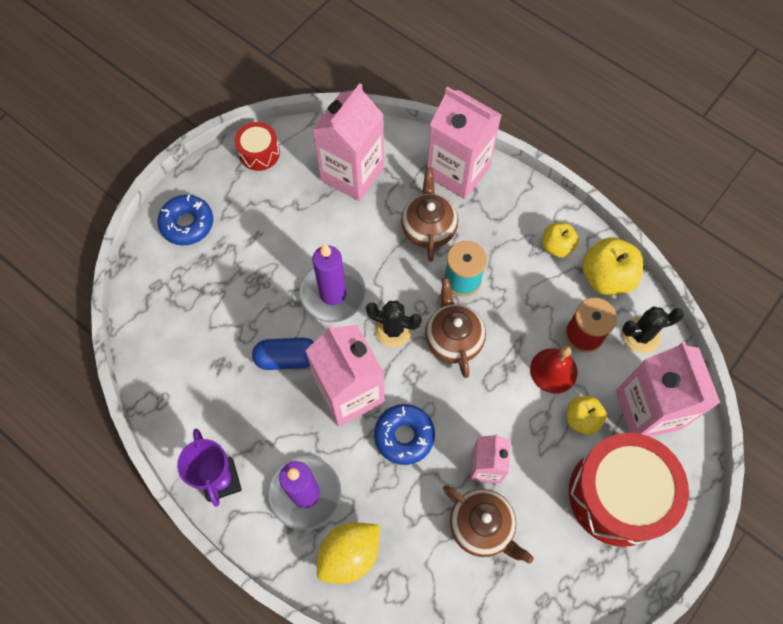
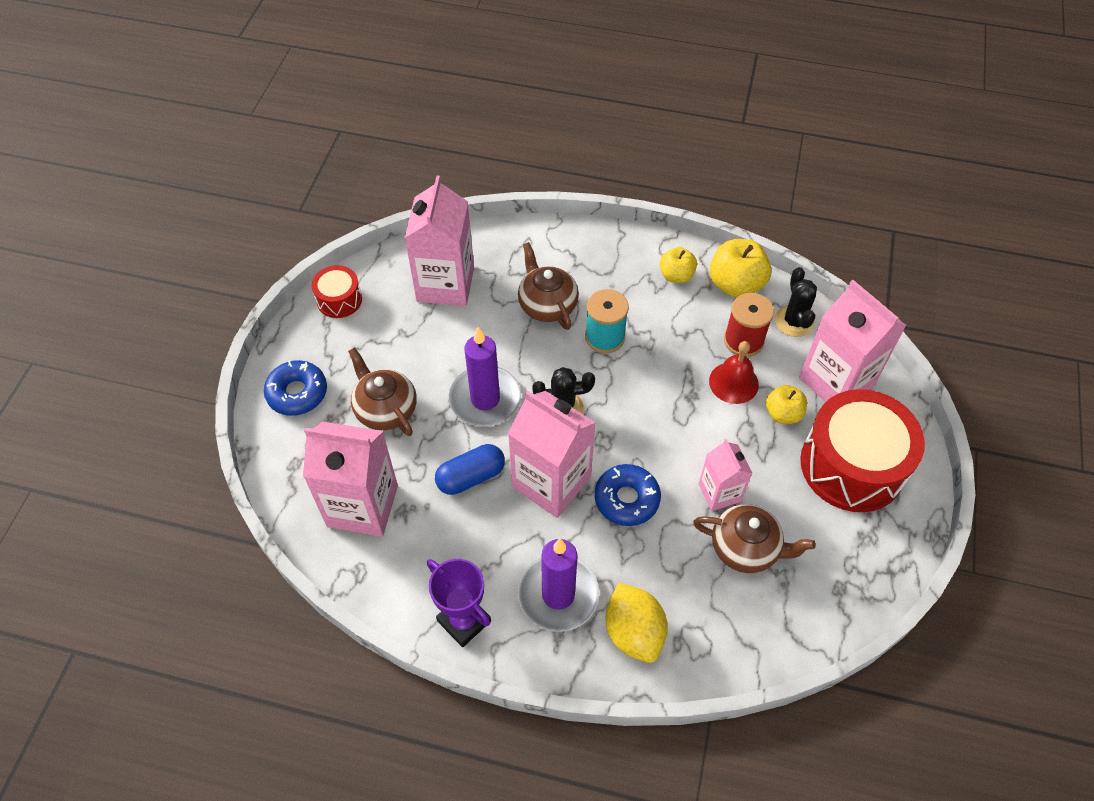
camera: 25 degrees left, 10 degrees down
(349, 554) = (634, 632): yellow lemon -> yellow lemon turned 45 degrees counterclockwise
(453, 338) = (625, 392): brown teapot -> brown teapot (385, 409)
(458, 171) = (548, 245): pink carton -> pink carton (362, 506)
(641, 335) = (794, 321): black cactus -> black cactus turned 60 degrees counterclockwise

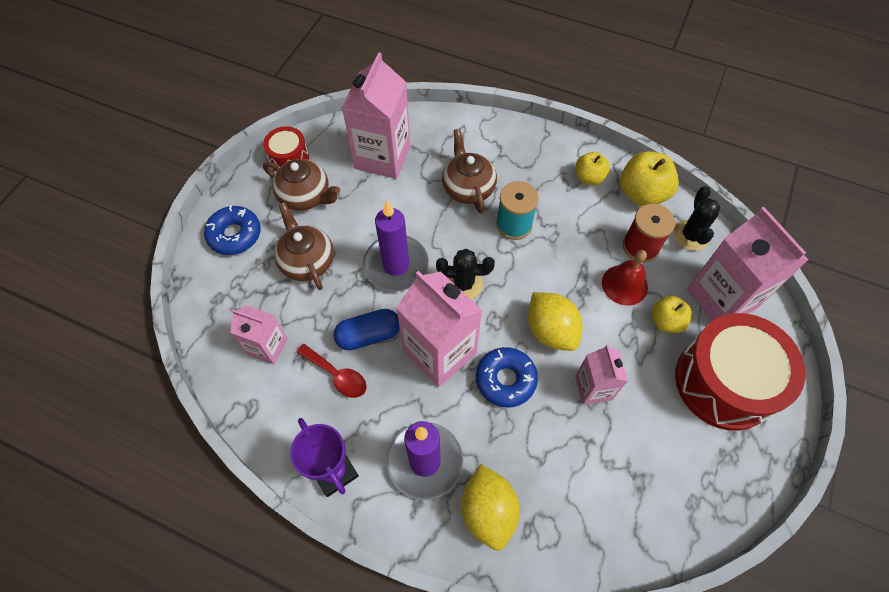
camera: 10 degrees right, 5 degrees up
(362, 506) = (268, 346): pink carton -> pink carton, size x0.57
(445, 523) = (337, 375): none -> red spoon
(664, 442) = (550, 331): none -> yellow lemon
(746, 548) = (609, 446): brown teapot -> brown teapot (305, 196)

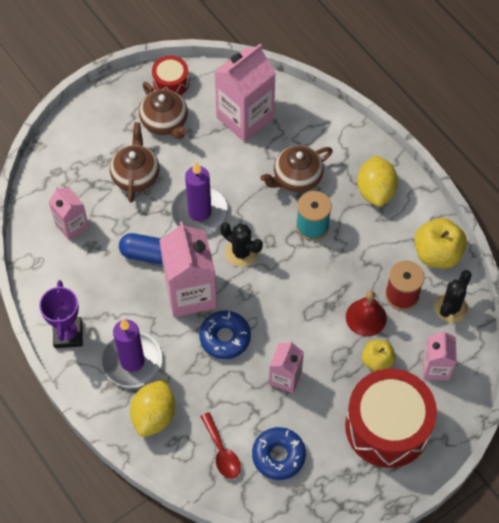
camera: 30 degrees right, 0 degrees up
(235, 235) = (95, 128): blue donut -> blue donut (278, 456)
(337, 375) = (108, 271): red spoon -> red spoon (222, 452)
(468, 187) = (296, 178): brown teapot -> brown teapot turned 135 degrees counterclockwise
(550, 331) = (283, 321): yellow lemon -> yellow lemon (375, 191)
(589, 177) = (402, 218): yellow apple -> none
(721, 298) = (436, 368): pink carton -> pink carton, size x0.57

